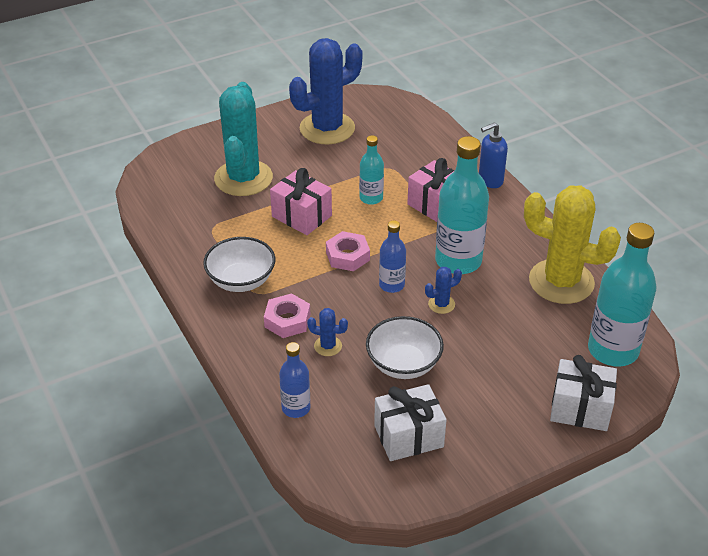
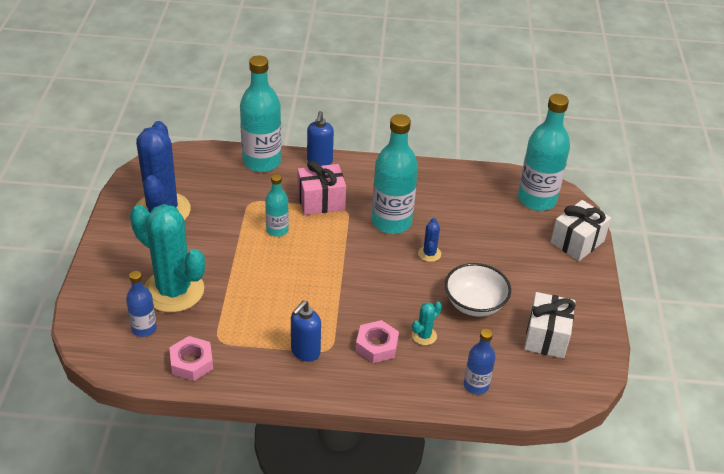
camera: 60 degrees left, 0 degrees up
(241, 280) = (305, 352): white bowl -> blue soap dispenser
(301, 216) = (259, 279): pink gift -> none
(328, 346) = (424, 336): blue cactus -> turquoise cactus
(347, 256) = (333, 276): pink nut -> pink nut (191, 362)
(391, 285) = (387, 268): blue bottle -> blue bottle (144, 328)
(448, 149) = (262, 161): none -> turquoise bottle
(561, 282) = (455, 186): yellow cactus -> none

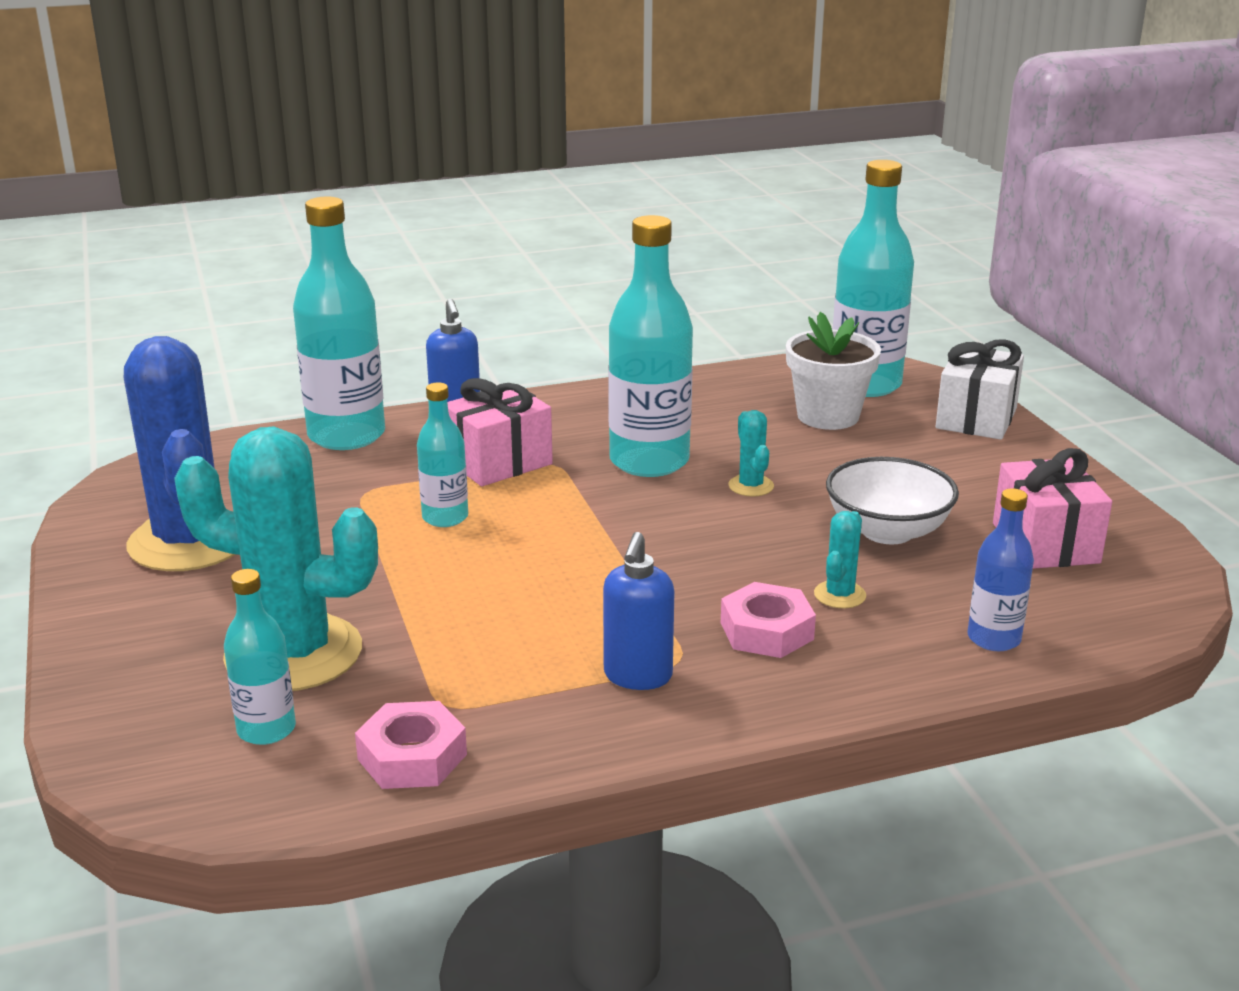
camera: 20 degrees left, 15 degrees down
(144, 328) = (266, 729): blue bottle -> turquoise bottle
(429, 254) = (751, 486): blue cactus -> turquoise cactus
(500, 217) = (828, 416): none -> white flower pot
(546, 337) = (1045, 543): white gift -> pink gift

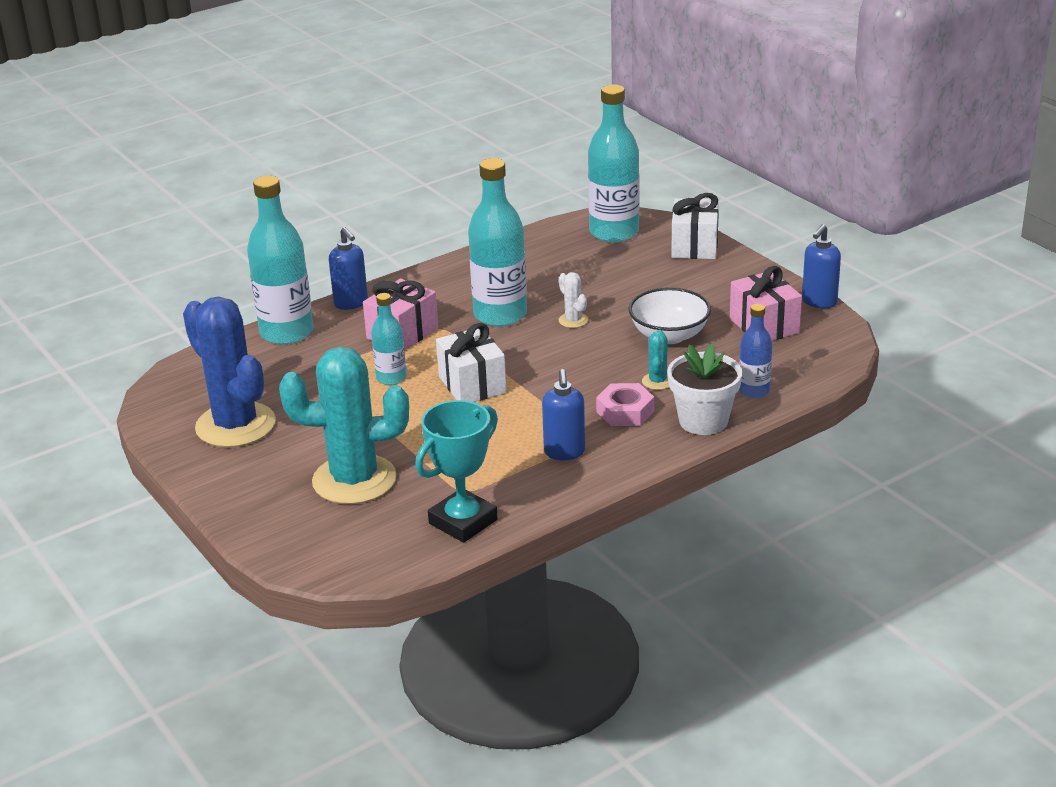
camera: 15 degrees left, 5 degrees up
(266, 729) = (369, 525): turquoise bottle -> none
(412, 757) = (463, 521): pink nut -> turquoise trophy
(554, 548) = (472, 385): none -> white gift
(751, 486) = (573, 320): turquoise cactus -> white cactus
(828, 416) = (599, 261): white flower pot -> white flower pot (703, 421)
(1147, 524) = (819, 302): none -> blue soap dispenser

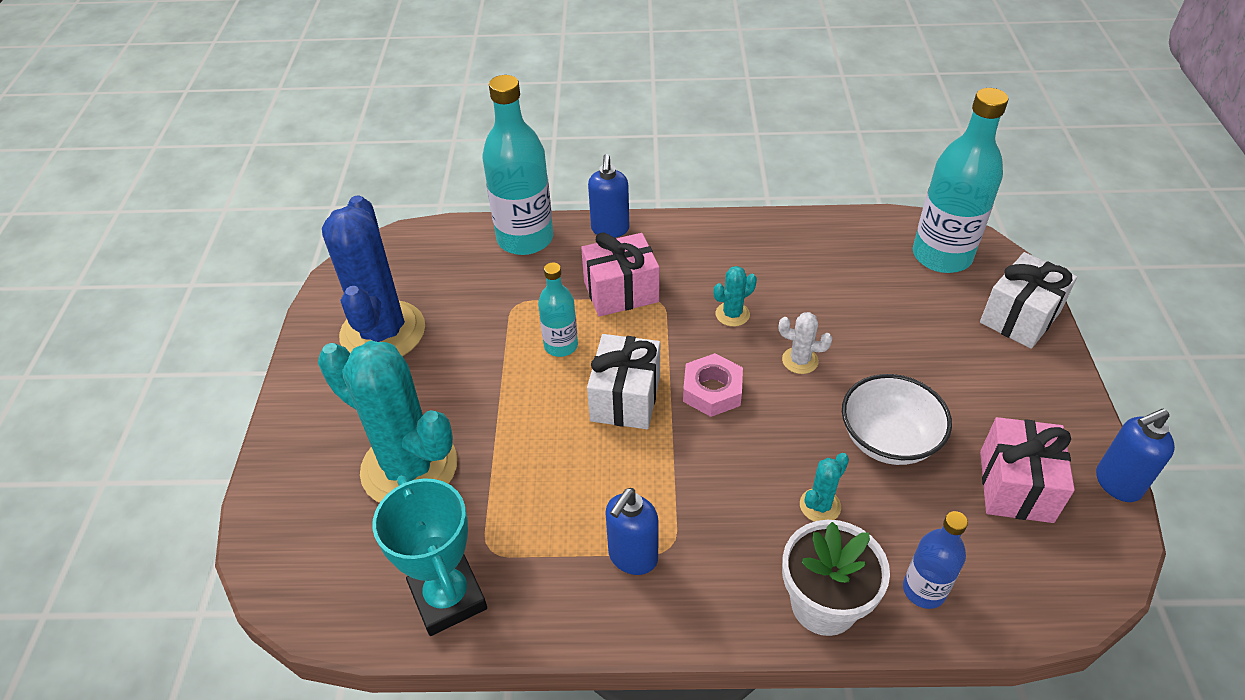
camera: 35 degrees right, 15 degrees up
(463, 521) = (448, 598): turquoise trophy -> turquoise trophy turned 75 degrees clockwise
(500, 315) = (732, 314): turquoise bottle -> turquoise cactus
(573, 320) = (800, 360): white cactus -> white cactus turned 75 degrees counterclockwise
(625, 411) = (747, 532): pink nut -> pink nut (712, 391)

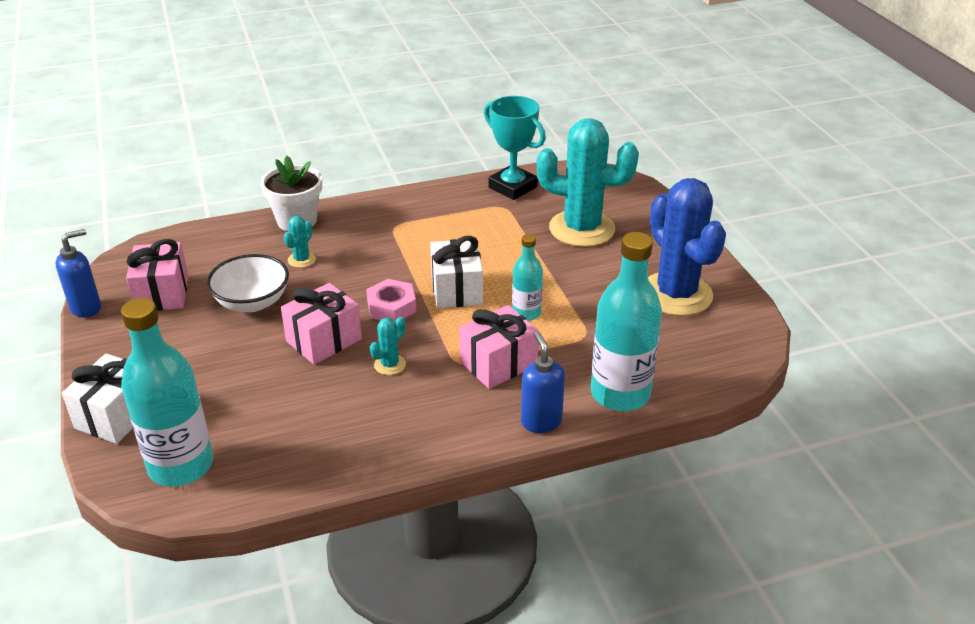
camera: 160 degrees right, 10 degrees down
(632, 557) = (416, 218): blue soap dispenser -> none
(800, 360) = (324, 340): white cactus -> pink gift
(924, 590) = (236, 236): blue bottle -> none

